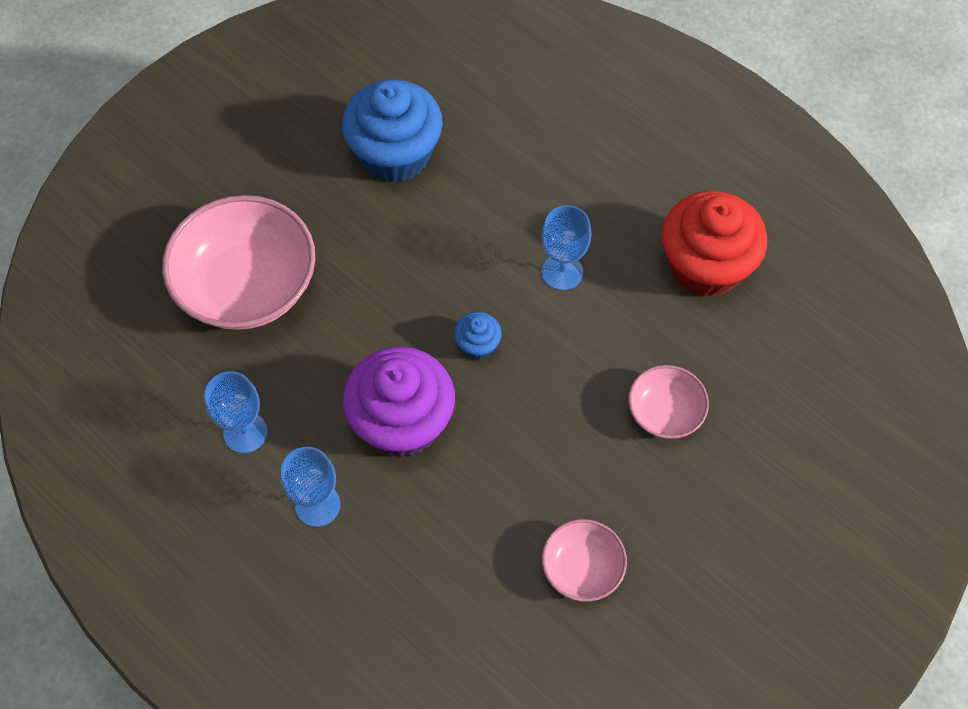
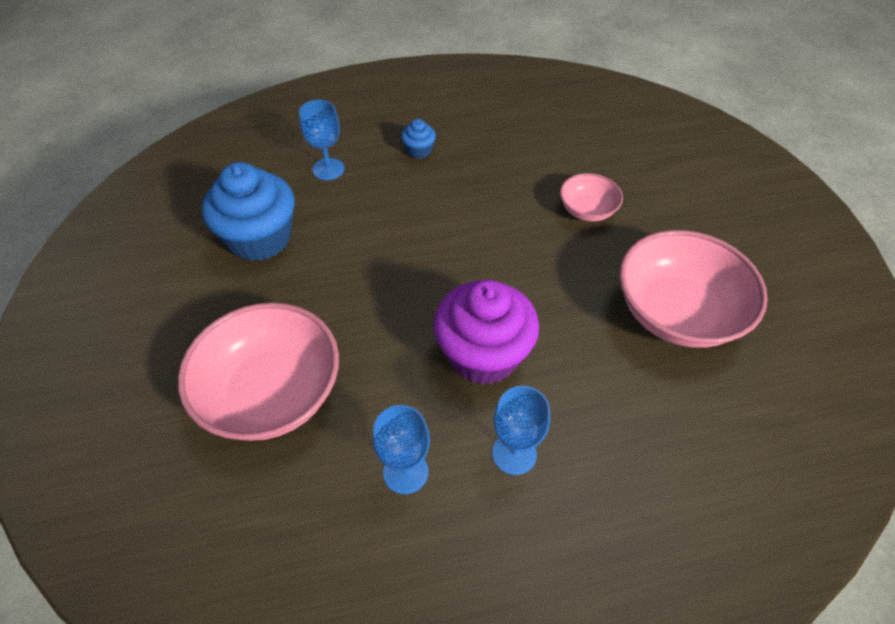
camera: 55 degrees left, 10 degrees down
(477, 345) = (457, 275): blue cupcake -> blue cupcake (419, 150)
(562, 272) = (442, 203): blue goblet -> blue goblet (328, 169)
(582, 568) = (677, 312): pink bowl -> pink bowl, size x1.96
(705, 265) = (498, 140): red cupcake -> none

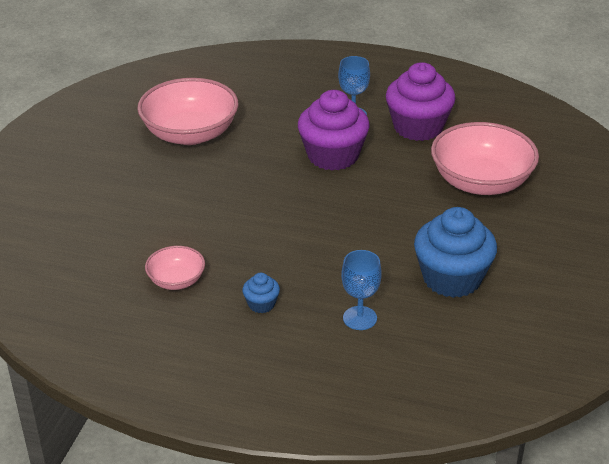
camera: 150 degrees left, 15 degrees down
(405, 472) = (418, 127): blue goblet -> purple cupcake
(587, 210) = (172, 205): pink bowl -> pink bowl (176, 280)

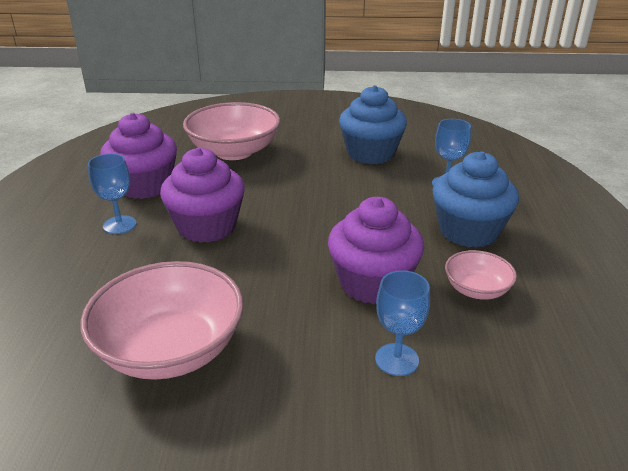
camera: 105 degrees left, 5 degrees down
(127, 220) = (397, 359): none -> blue goblet
(213, 228) = (373, 283): none -> purple cupcake
(261, 304) = (468, 231): blue cupcake -> blue cupcake, size x2.23

